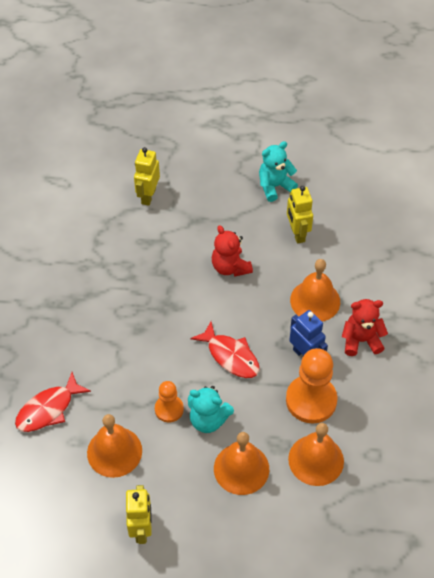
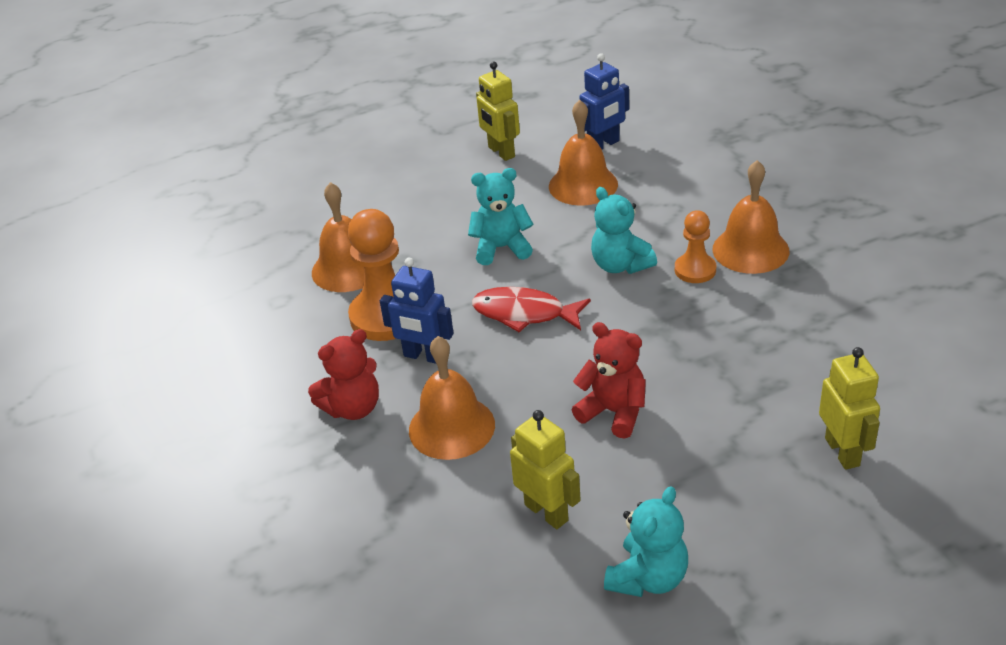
camera: 155 degrees right, 15 degrees down
(48, 409) = (690, 183): red fish -> none
(66, 489) = (603, 145): none -> blue robot
(150, 362) = (620, 265): none -> turquoise teddy bear
(169, 409) = (556, 237): orange pawn -> orange pawn (695, 270)
(241, 468) = (431, 228): orange bell -> orange bell (750, 250)

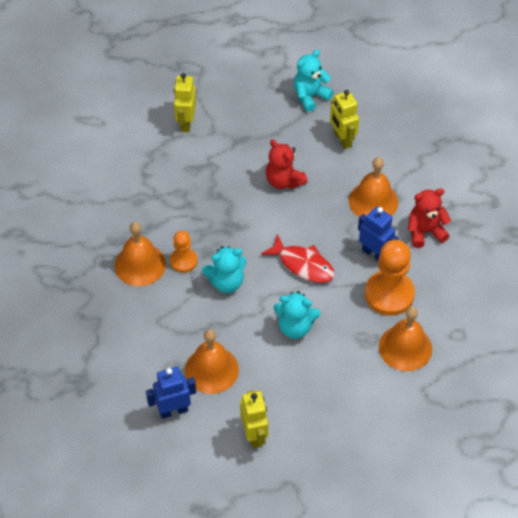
camera: 165 degrees left, 15 degrees up
(620, 265) = (226, 282): turquoise teddy bear -> turquoise teddy bear turned 90 degrees clockwise

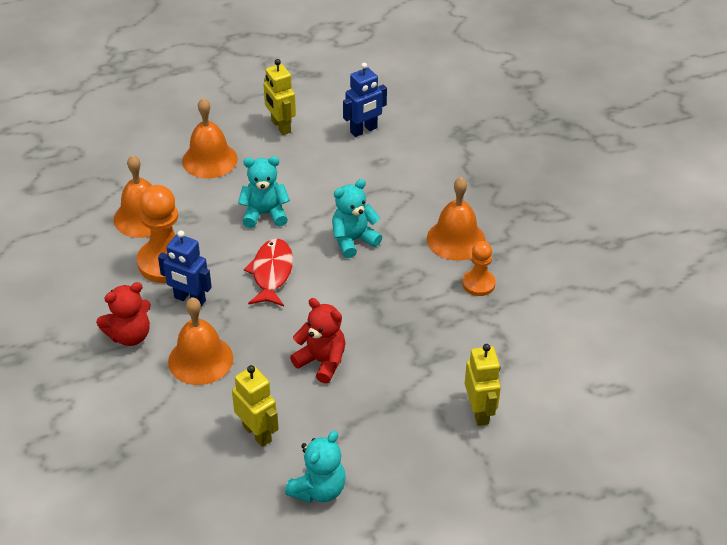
camera: 165 degrees right, 10 degrees down
(183, 261) = (409, 252): orange pawn -> orange pawn (478, 284)
(211, 369) = (339, 165): orange bell -> orange bell (209, 160)
(303, 265) = (271, 273): red fish -> red fish turned 75 degrees clockwise

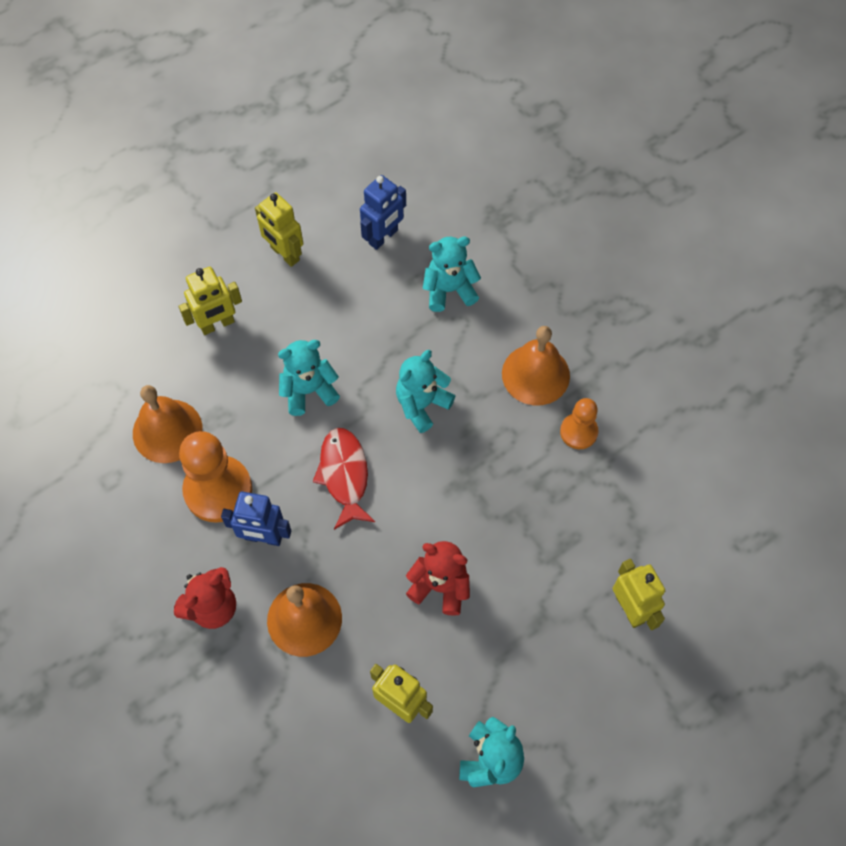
camera: 15 degrees left, 20 degrees up
(209, 160) = (217, 324): orange bell -> yellow robot
(404, 172) = (449, 290): none -> turquoise teddy bear

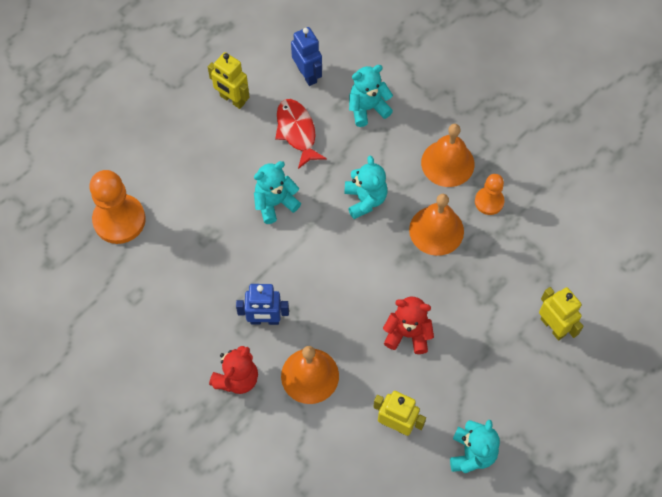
camera: 10 degrees left, 0 degrees up
(167, 431) = (171, 251): orange bell -> orange bell (436, 230)
(217, 324) = (191, 163): yellow robot -> none
(218, 490) = (221, 290): orange pawn -> orange pawn (119, 220)
(344, 475) = (316, 263): red fish -> red fish (297, 132)
(383, 237) = (307, 75): blue robot -> blue robot turned 60 degrees counterclockwise
(422, 404) = (365, 200): turquoise teddy bear -> turquoise teddy bear turned 135 degrees clockwise

